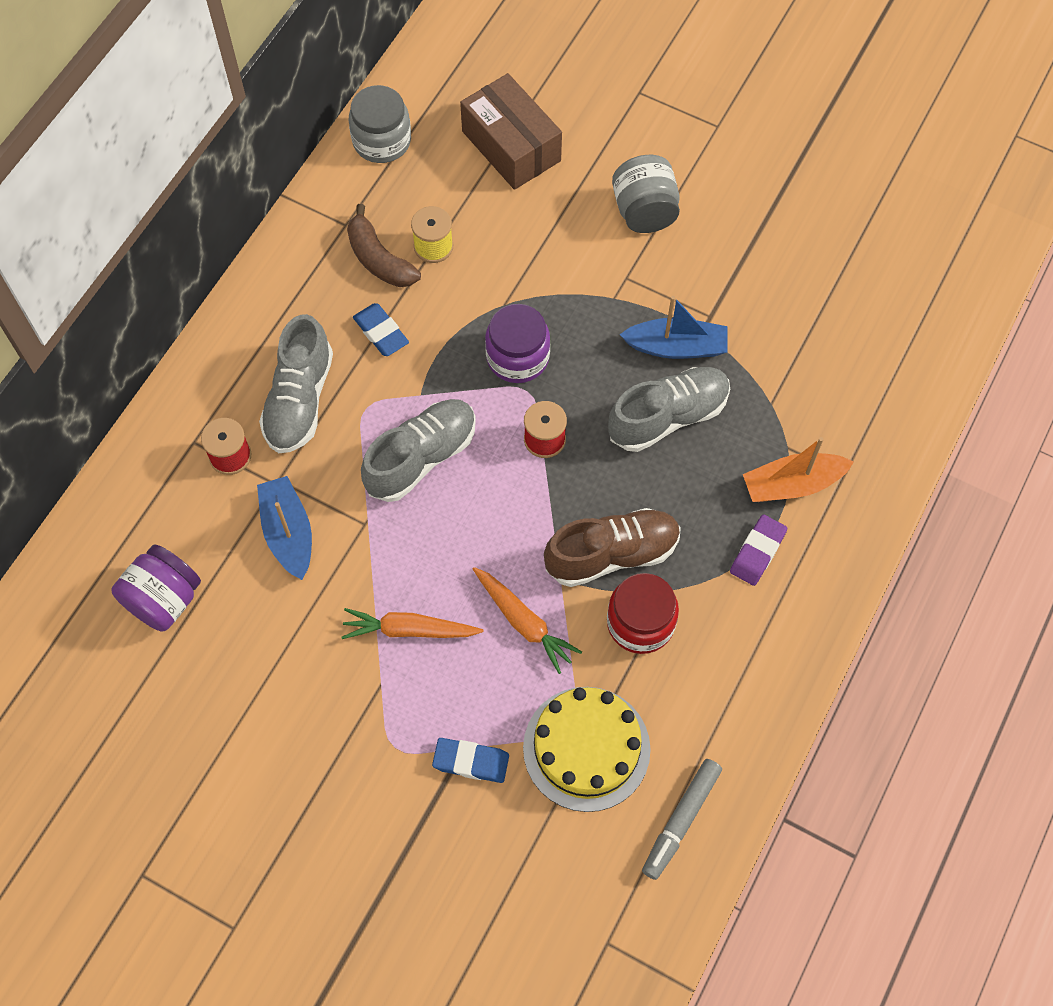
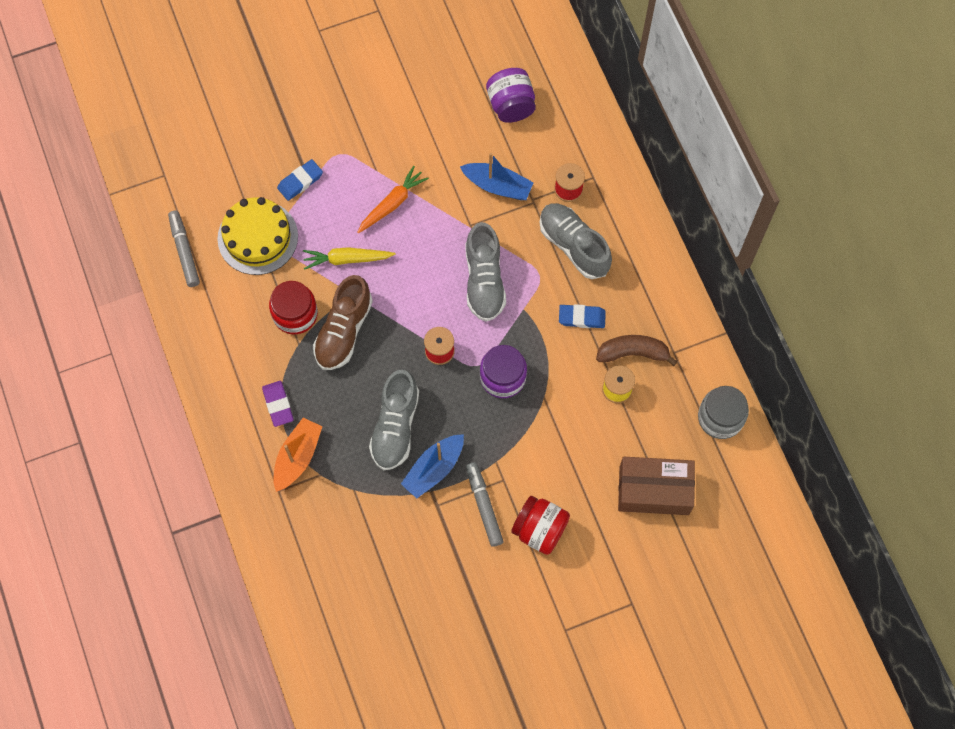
camera: 130 degrees right, 5 degrees up
(524, 622) = (347, 259): orange carrot -> yellow carrot
(644, 211) = (540, 529): grey jar -> red jar
(669, 275) = (484, 506): none -> grey marker

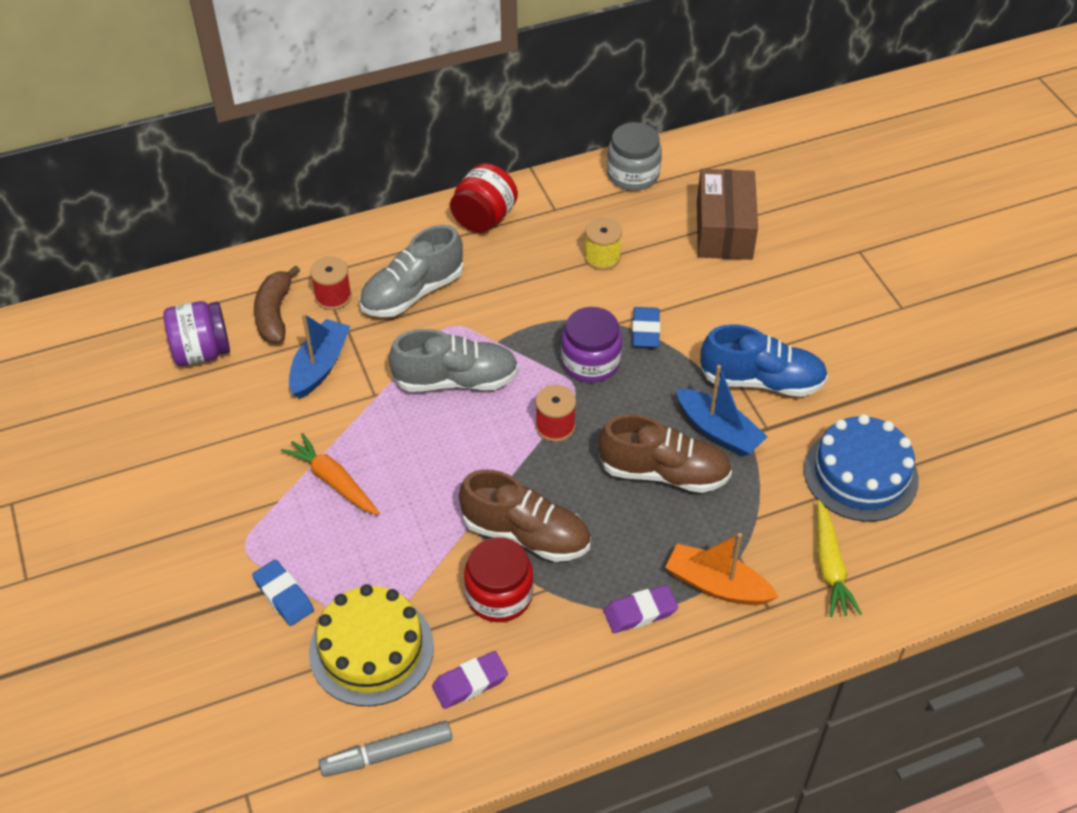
camera: 90 degrees left, 20 degrees down
(230, 297) = (470, 683): none -> purple eraser
(347, 259) = (416, 533): yellow carrot -> yellow carrot (830, 566)
(391, 570) = (860, 474): none -> blue cake
(395, 426) = (664, 473): grey shoe -> brown shoe
(484, 506) = (761, 381): grey marker -> blue shoe
(540, 529) = (784, 328): red jar -> red jar (484, 218)
(581, 318) = (510, 287): blue eraser -> blue eraser (645, 331)
(633, 353) = (556, 243): brown banana -> brown banana (275, 314)

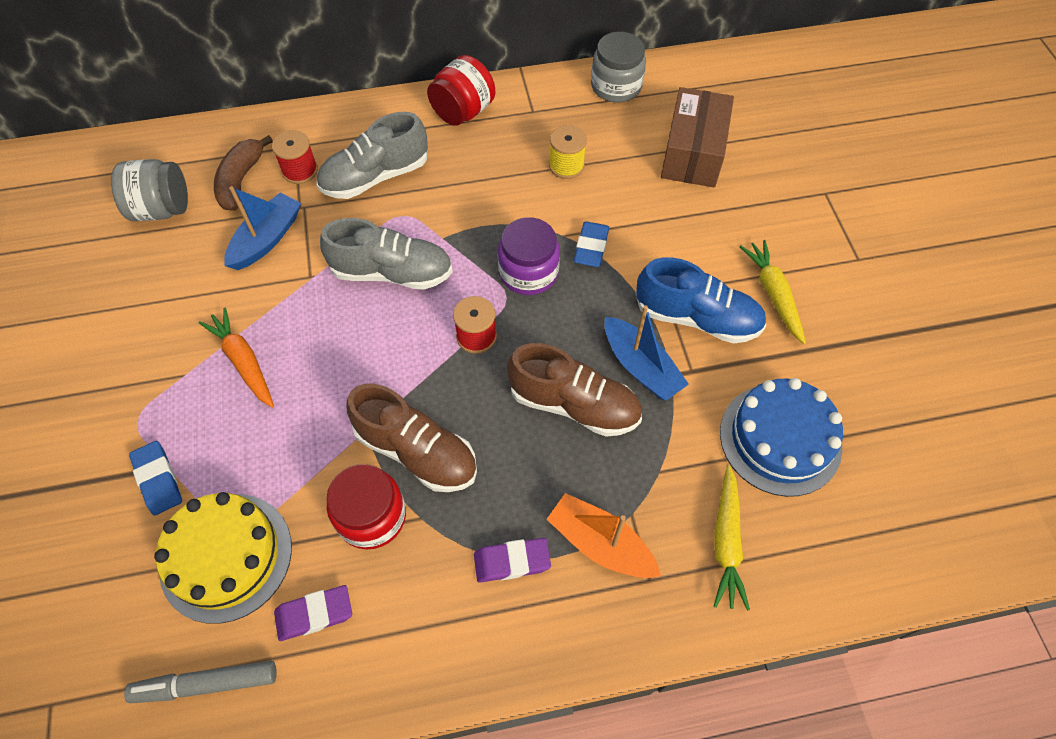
camera: 10 degrees right, 10 degrees up
(201, 352) = (162, 209): purple jar -> grey jar
(829, 350) = (773, 294): none -> yellow carrot

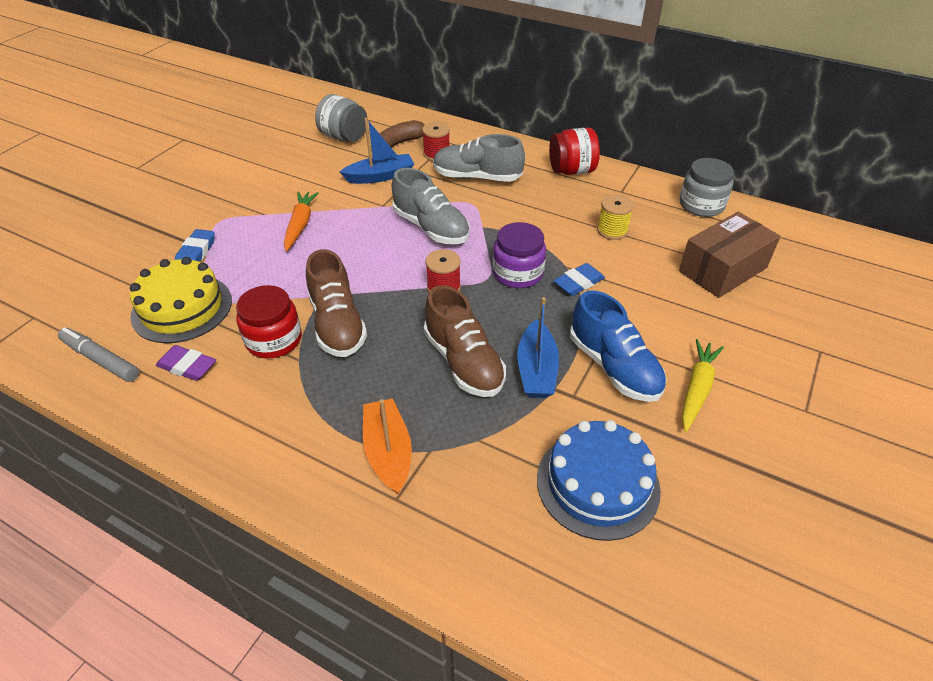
camera: 40 degrees right, 15 degrees down
(512, 561) = (321, 420): purple eraser -> none
(726, 541) = (478, 518): yellow carrot -> none

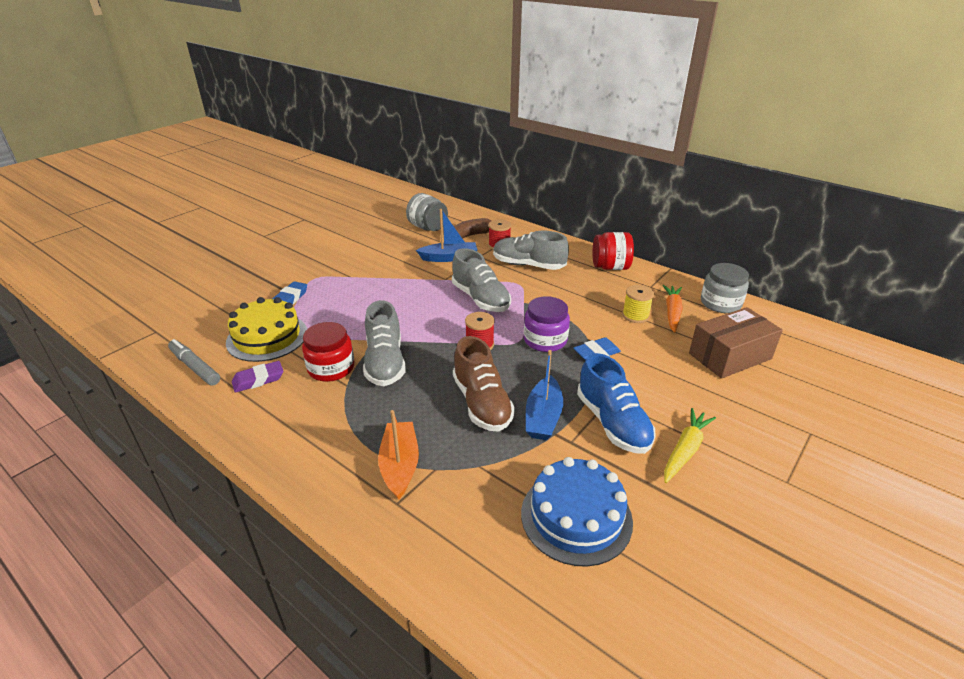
camera: 10 degrees right, 10 degrees down
(187, 366) = (258, 380): purple eraser -> purple eraser turned 60 degrees counterclockwise
(300, 225) = (376, 287): orange carrot -> orange carrot (672, 312)
(337, 324) = (385, 362): brown shoe -> grey shoe

